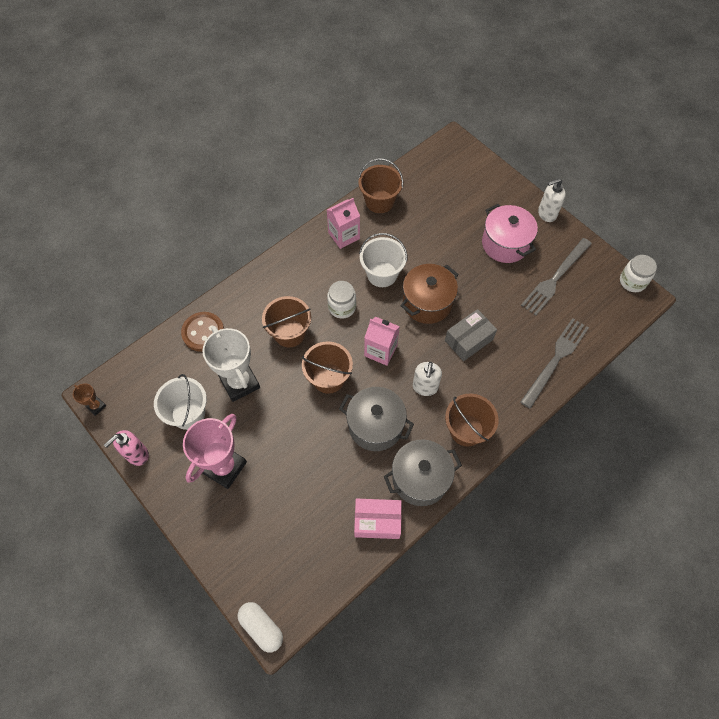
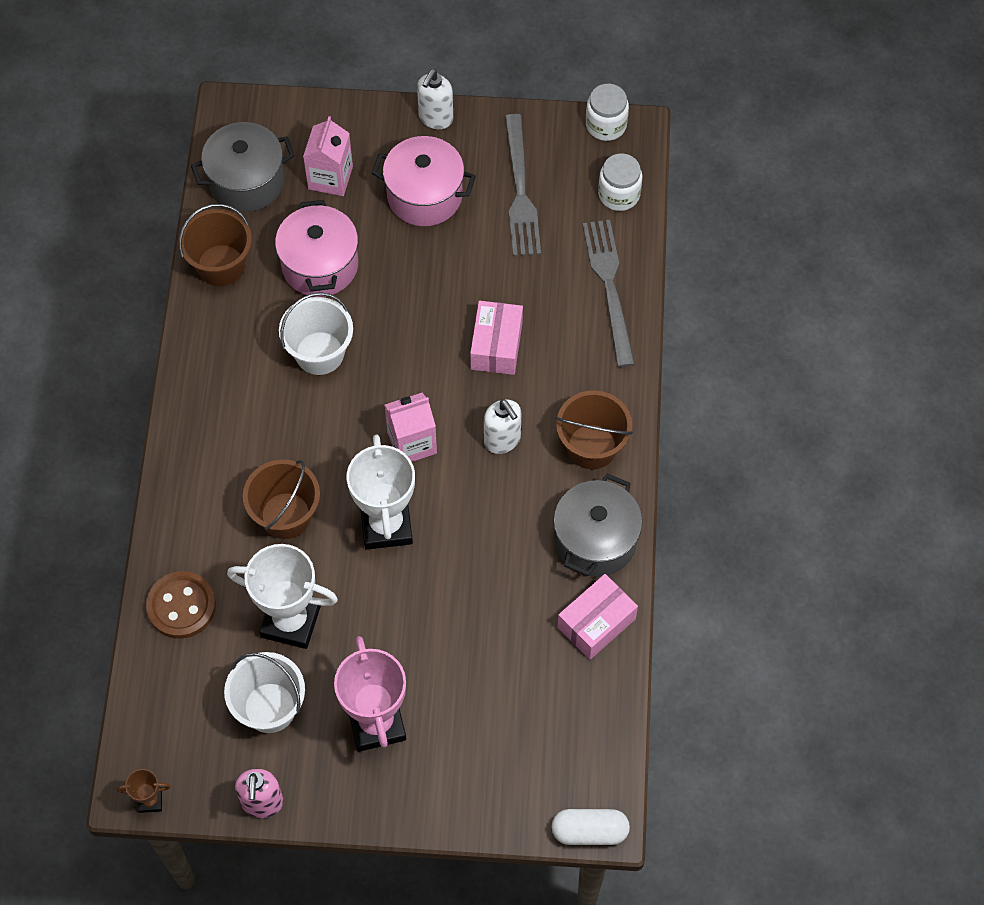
camera: 45 degrees left, 0 degrees up
(328, 378) = (386, 525): brown bucket -> white trophy
(342, 307) = (314, 432): white jar -> white jar (619, 194)
(344, 236) = (223, 345): pink carton -> pink carton (330, 177)
(375, 426) = (493, 529): grey pot -> grey pot (247, 181)
(423, 236) = (320, 265): none -> pink pot
(427, 303) = (407, 342): brown pot -> none
(468, 340) = (496, 346): grey box -> pink box

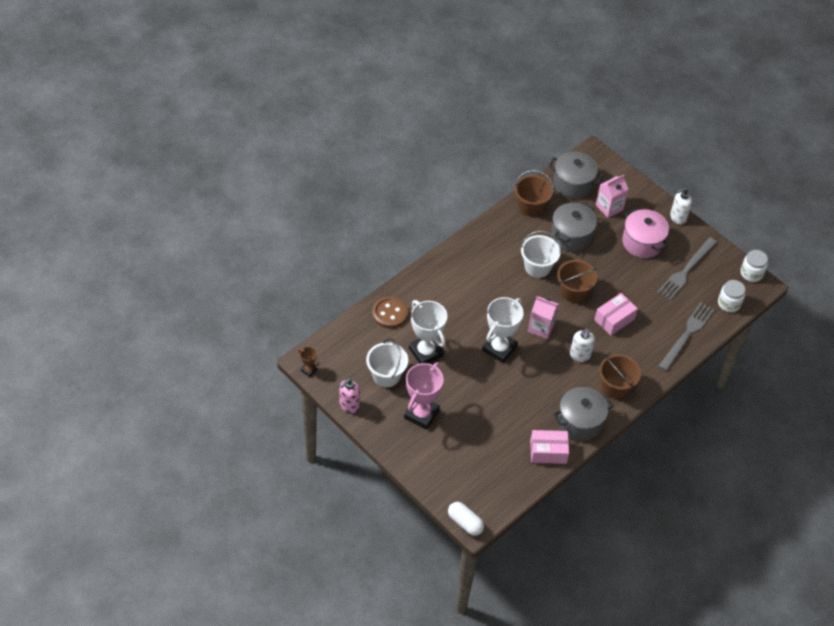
camera: 40 degrees right, 10 degrees down
(286, 515) = (463, 314): brown bucket -> brown bucket (573, 292)
(320, 265) = (571, 235): pink pot -> grey pot

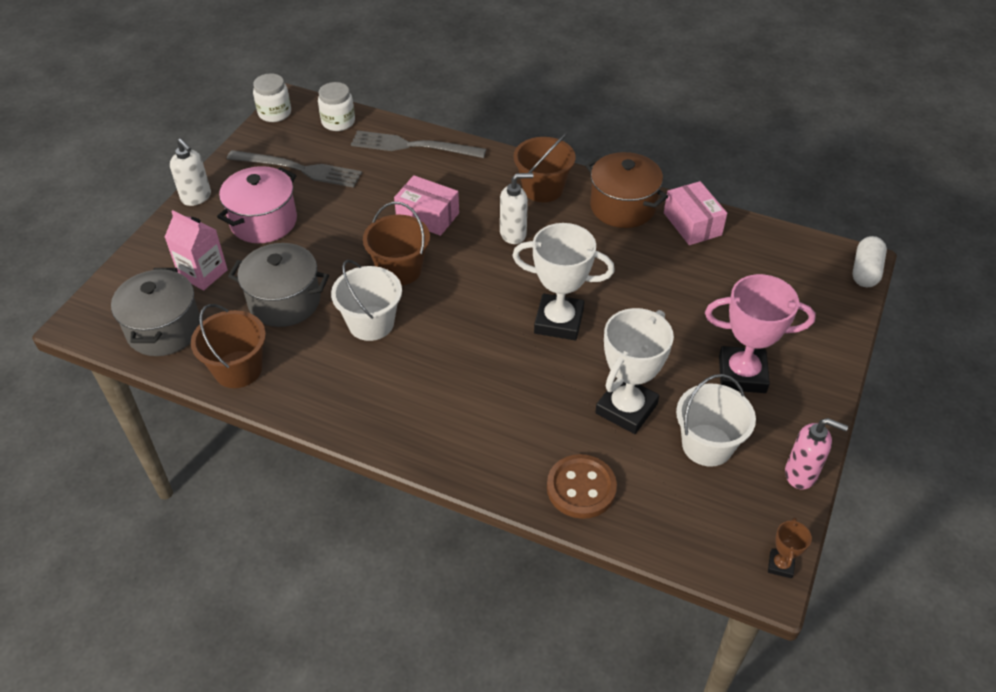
camera: 110 degrees left, 5 degrees down
(541, 327) = (489, 286): pink carton -> none
(580, 422) = (622, 207): grey pot -> brown pot

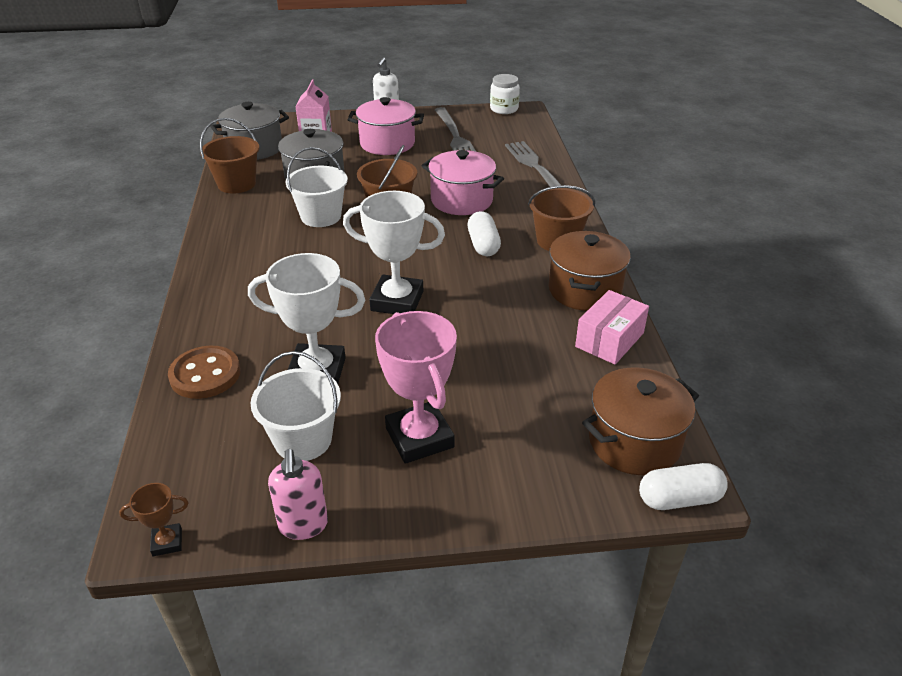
camera: 60 degrees right, 10 degrees down
(338, 122) = (525, 132): white jar -> none
(427, 216) = (461, 200): pink box -> pink pot
(513, 234) = (483, 245): white soap dispenser -> white capsule
(559, 321) = (397, 301): white trophy -> white trophy turned 60 degrees counterclockwise
(805, 265) = (634, 442): none -> brown pot

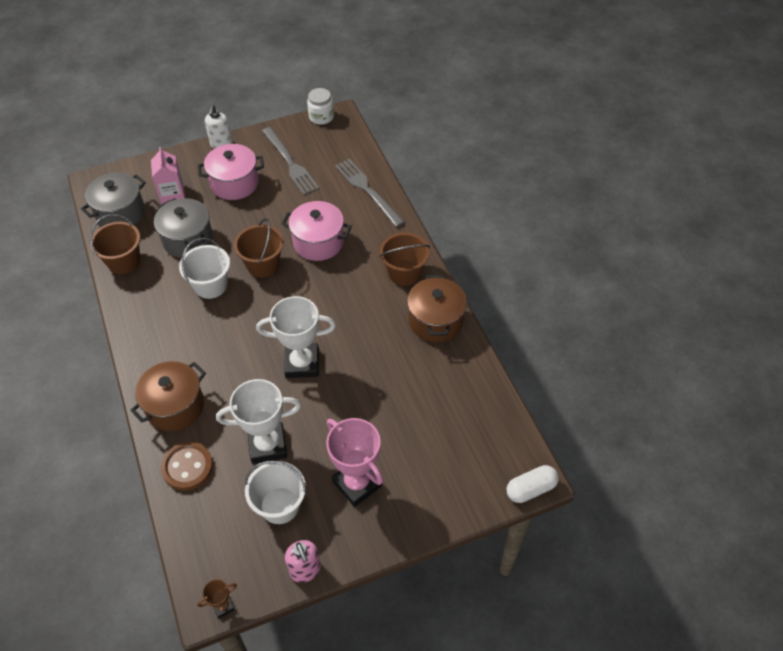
camera: 15 degrees left, 15 degrees up
(483, 245) = (349, 289): white capsule -> none
(609, 340) = (462, 366): pink box -> none
(634, 442) = (496, 451): brown pot -> brown pot (175, 406)

